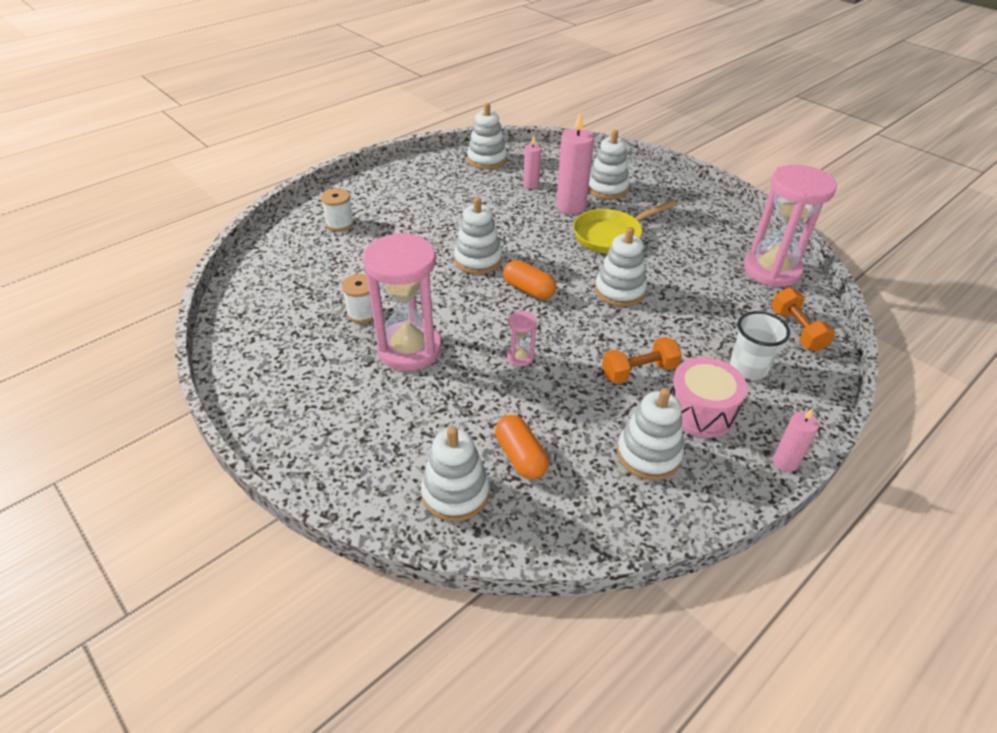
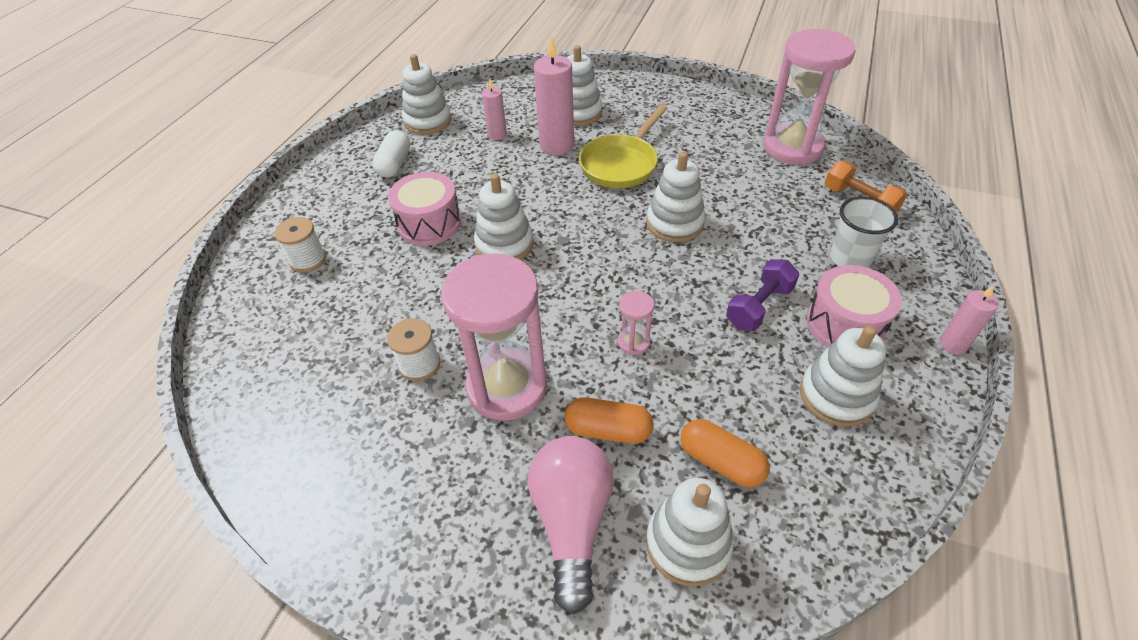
camera: 25 degrees left, 5 degrees up
(389, 445) = (572, 522): none -> pink light bulb
(436, 228) = (429, 223): none -> pink drum
(441, 181) = (394, 164): none -> white capsule
(528, 290) = (584, 259): orange capsule -> orange capsule (608, 430)
(639, 372) = (759, 306): orange dumbbell -> purple dumbbell

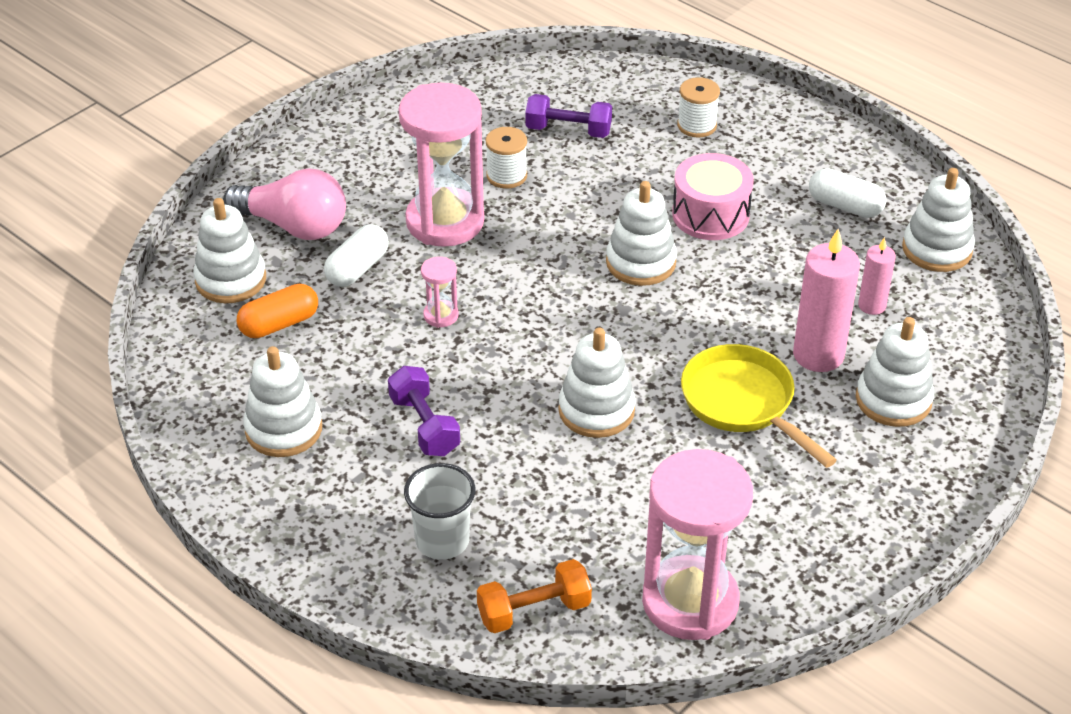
camera: 110 degrees right, 5 degrees down
(333, 342) = (568, 130): none -> purple dumbbell
(608, 430) = (357, 268): orange capsule -> white capsule
(845, 324) = (356, 482): pink drum -> none
(953, 344) = (273, 556): pink candle -> none

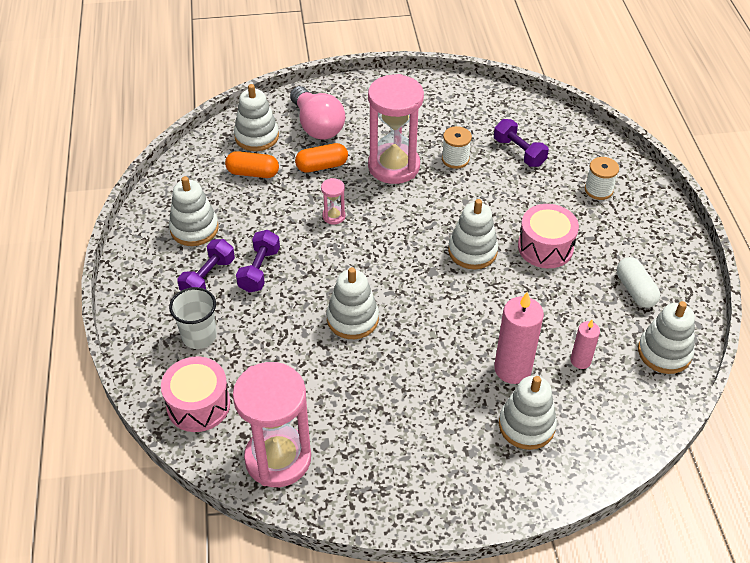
camera: 40 degrees right, 5 degrees up
(357, 268) = (322, 166): white capsule -> orange capsule
(372, 472) = (208, 277): none -> purple dumbbell
(534, 611) = (198, 405): orange dumbbell -> pink drum
(743, 403) = (435, 368): yellow pan -> none

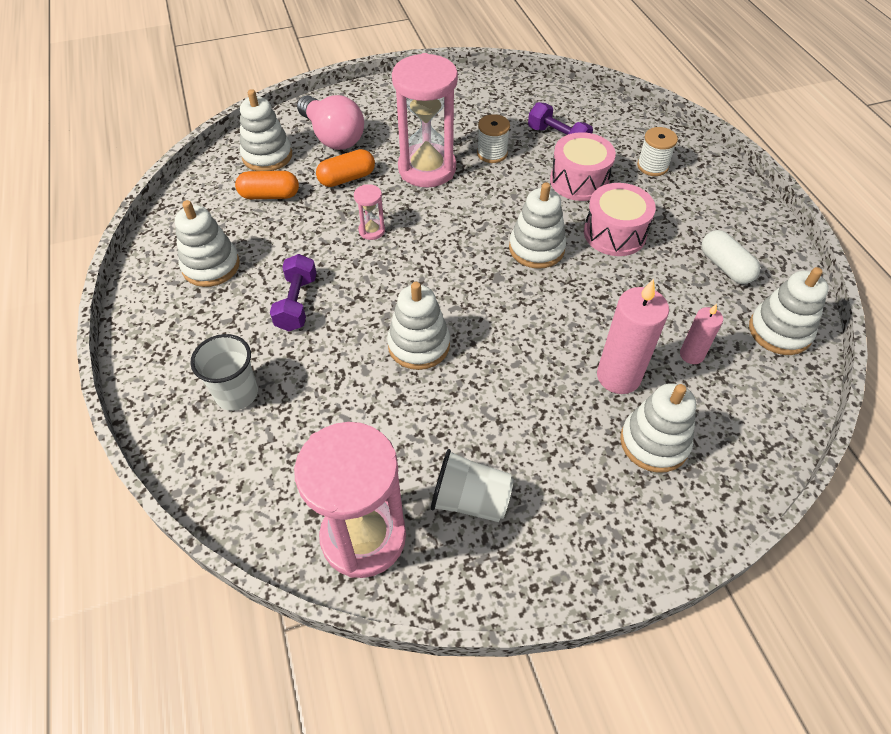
camera: 10 degrees left, 5 degrees up
(198, 405) = (249, 482): pink drum -> pink drum (579, 181)
(208, 277) = (236, 320): purple dumbbell -> none
(366, 445) = (470, 500): none -> white cup

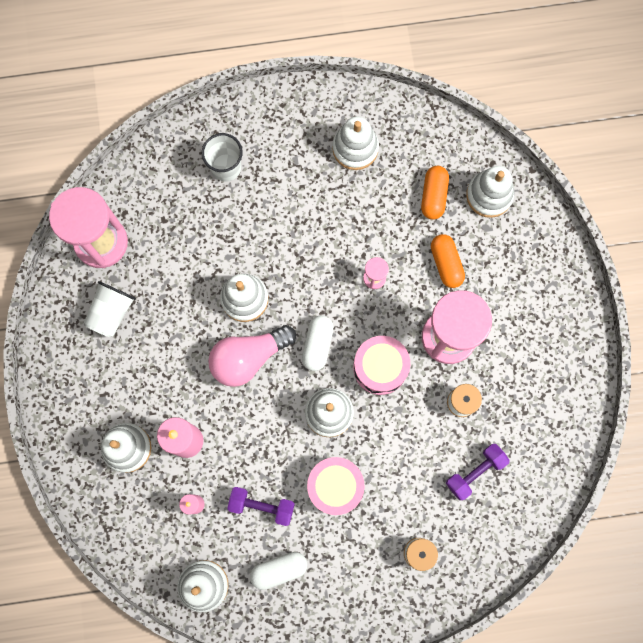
camera: 100 degrees right, 25 degrees up
(296, 303) = (303, 212): purple dumbbell -> purple dumbbell (262, 506)
(333, 136) = (509, 256): pink light bulb -> pink light bulb (248, 357)
(461, 268) = (317, 345): none -> white capsule
(579, 181) = (409, 475): pink drum -> pink drum (380, 367)

